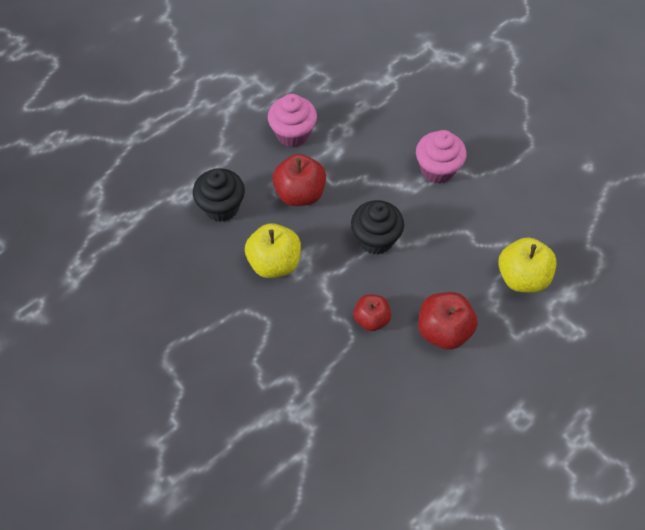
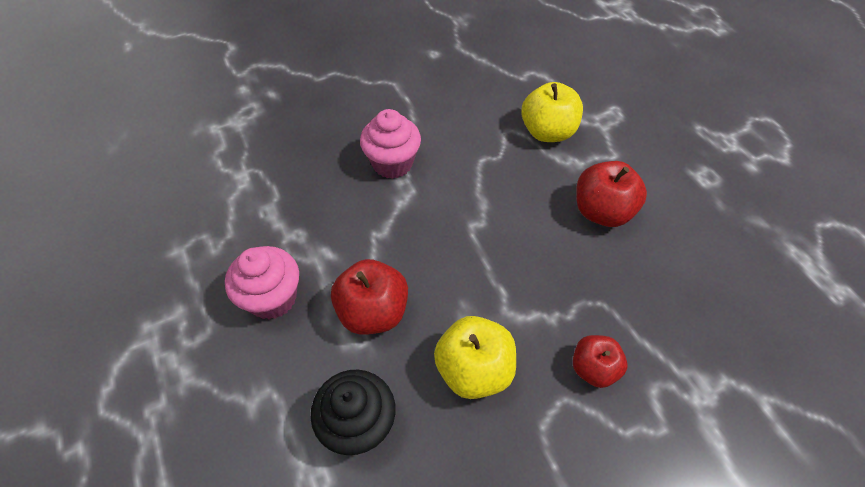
camera: 75 degrees left, 5 degrees down
(371, 319) = (578, 276): red apple -> red apple (593, 368)
(375, 239) = (468, 245): black cupcake -> none

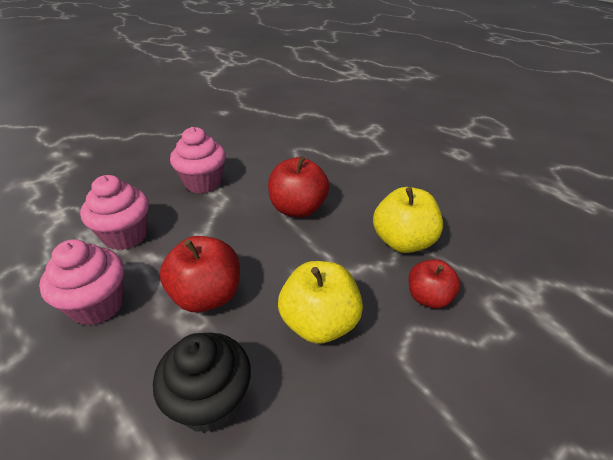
camera: 15 degrees left, 15 degrees down
(305, 220) = (126, 236): none -> pink cupcake
(547, 132) = (328, 145): yellow apple -> yellow apple (403, 242)
(601, 212) = (390, 186): red apple -> red apple (298, 209)

